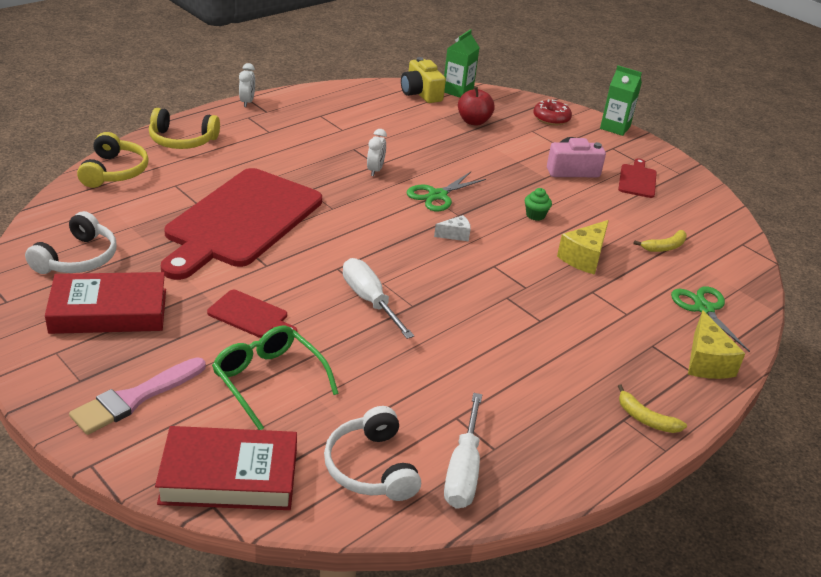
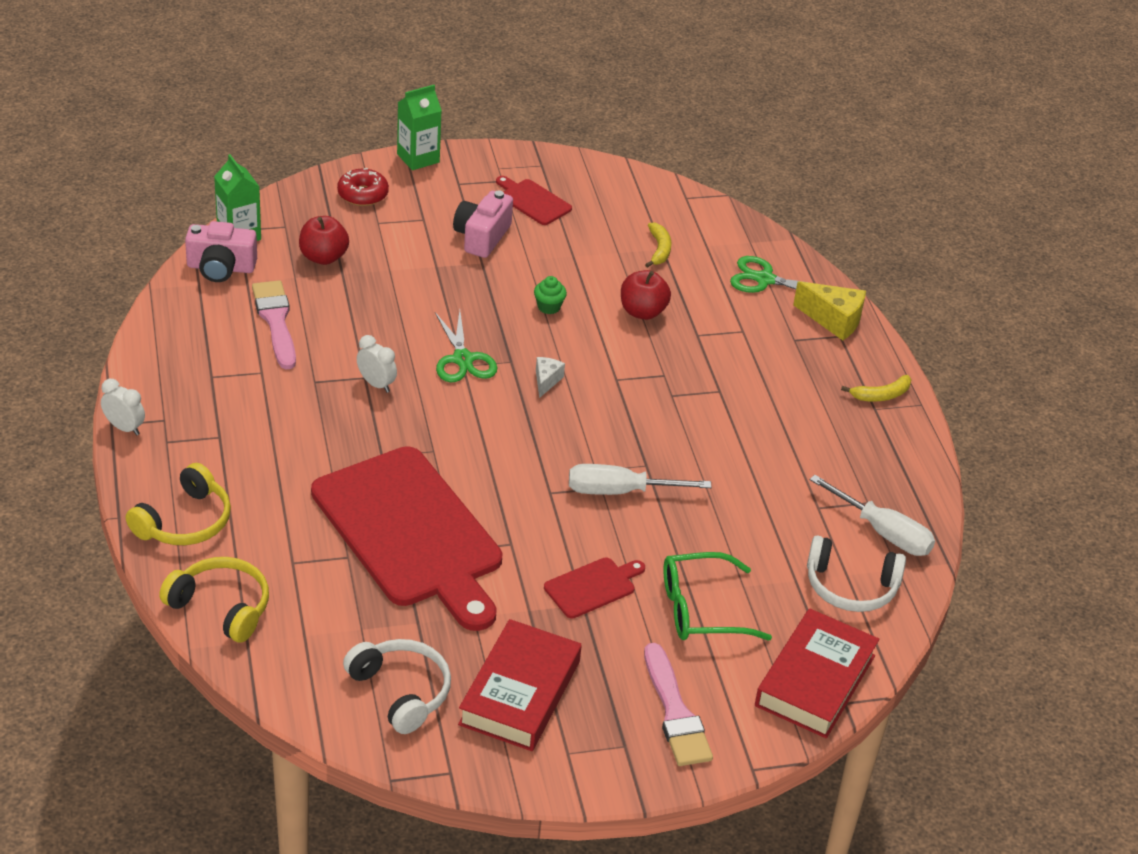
camera: 60 degrees left, 5 degrees up
(394, 122) = (276, 321): none -> pink brush
(420, 93) = (221, 268): yellow camera -> pink camera
(584, 258) = (642, 312): yellow cheese -> red apple

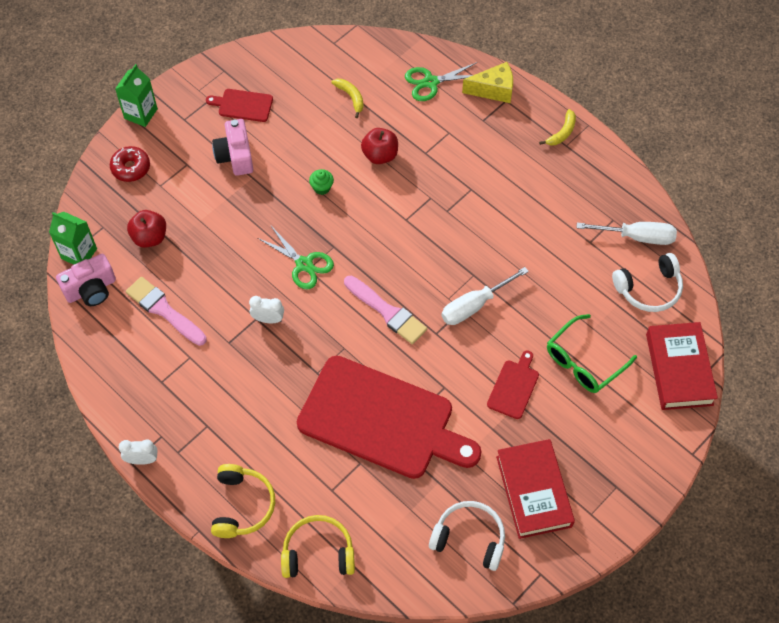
camera: 30 degrees left, 20 degrees up
(546, 381) = (366, 248): white cheese -> none
(675, 712) = (625, 444): pink brush -> pink brush (387, 312)

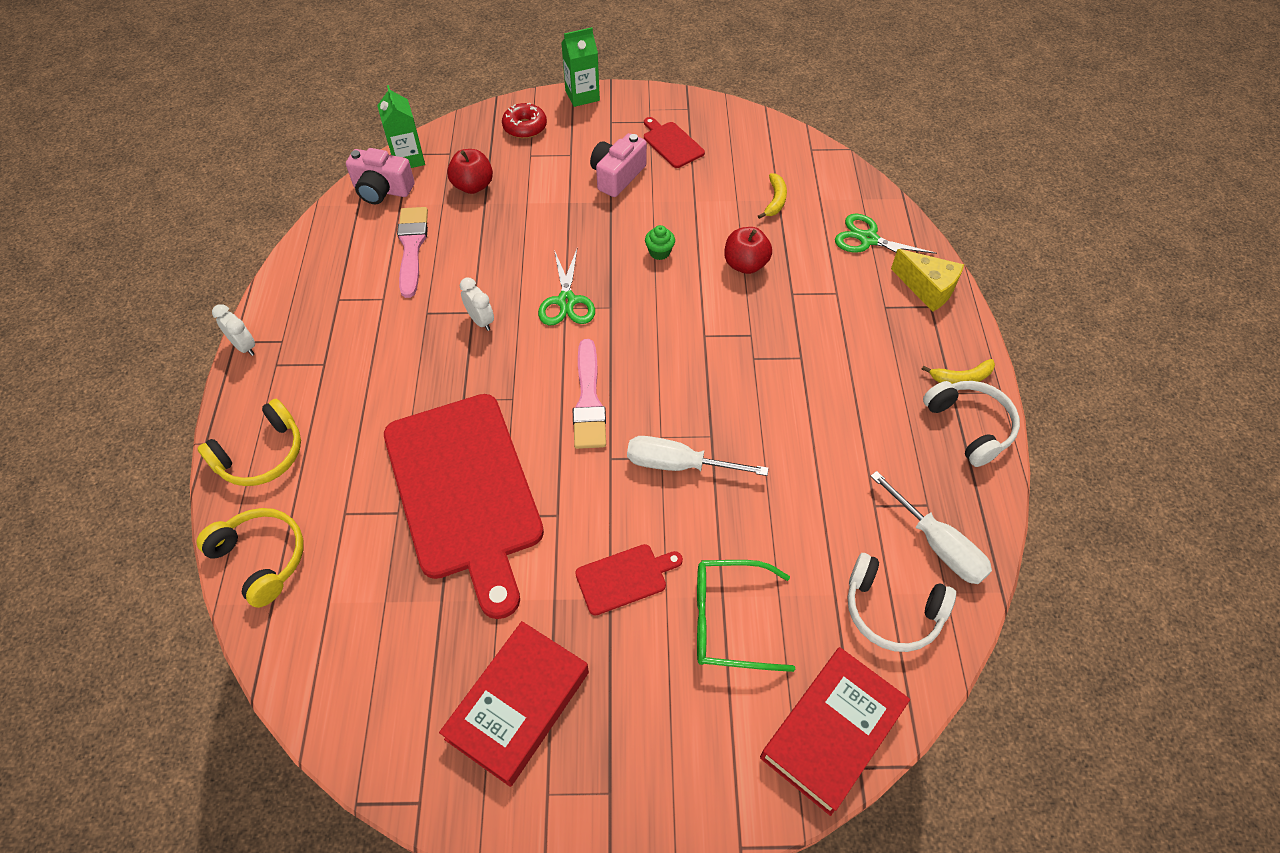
camera: 45 degrees right, 5 degrees down
(469, 538) = (400, 687): white headphones -> white headphones (970, 426)

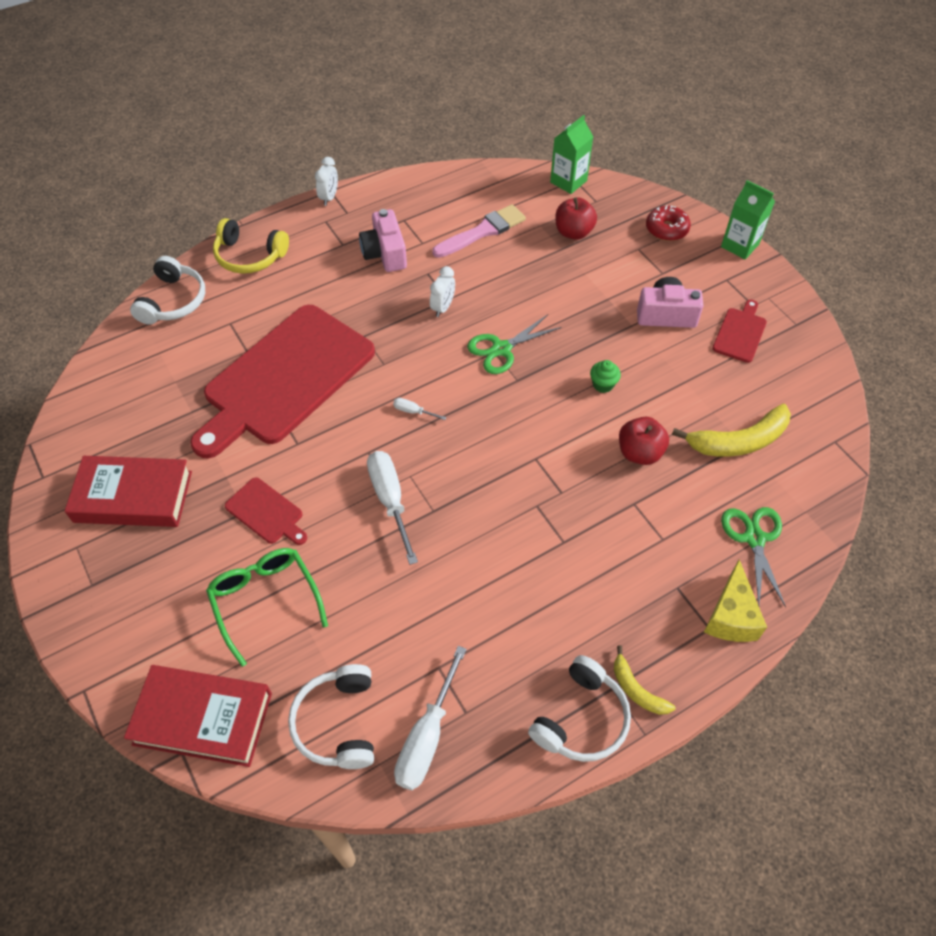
camera: 60 degrees right, 0 degrees up
(261, 558) = (173, 301): yellow headphones -> white headphones
(382, 190) = (524, 185): pink camera -> pink camera (385, 253)
(589, 400) = (413, 411): pink brush -> white screwdriver
(775, 200) = (739, 441): yellow banana -> yellow banana, size x1.77

